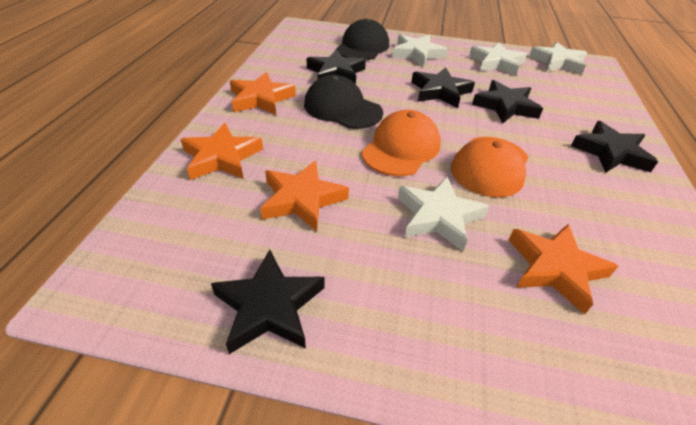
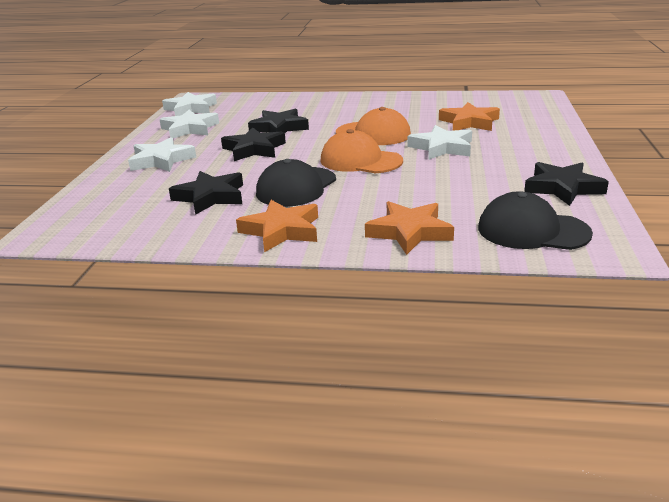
camera: 90 degrees left, 15 degrees down
(302, 199) = (451, 190): orange star -> none
(362, 47) = (133, 188): black cap -> black cap (532, 230)
(610, 152) = (341, 104): black star -> none

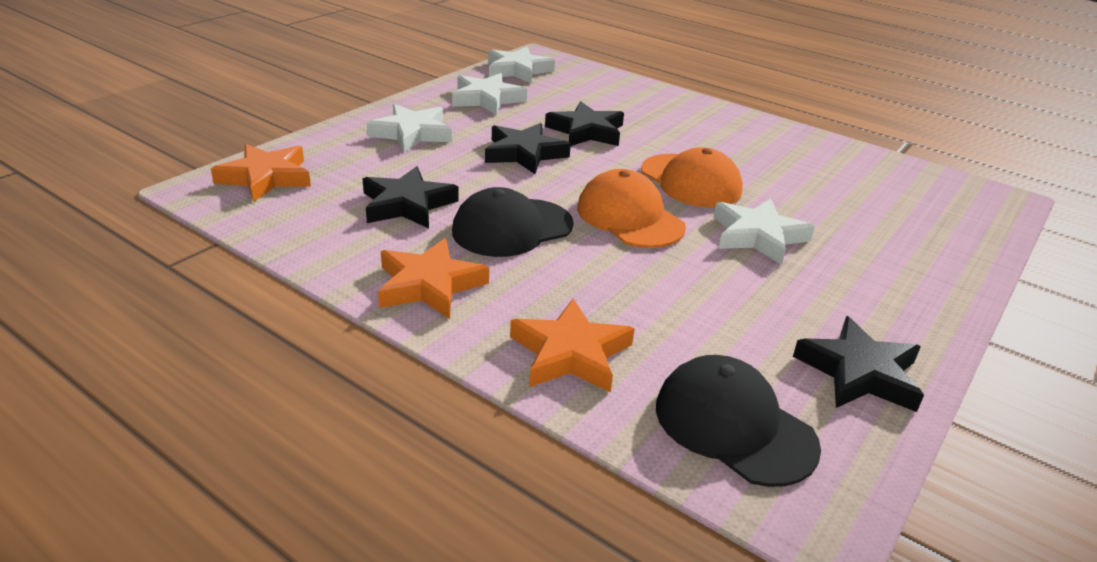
camera: 25 degrees right, 5 degrees up
(469, 122) = (842, 207): orange star -> orange star (266, 177)

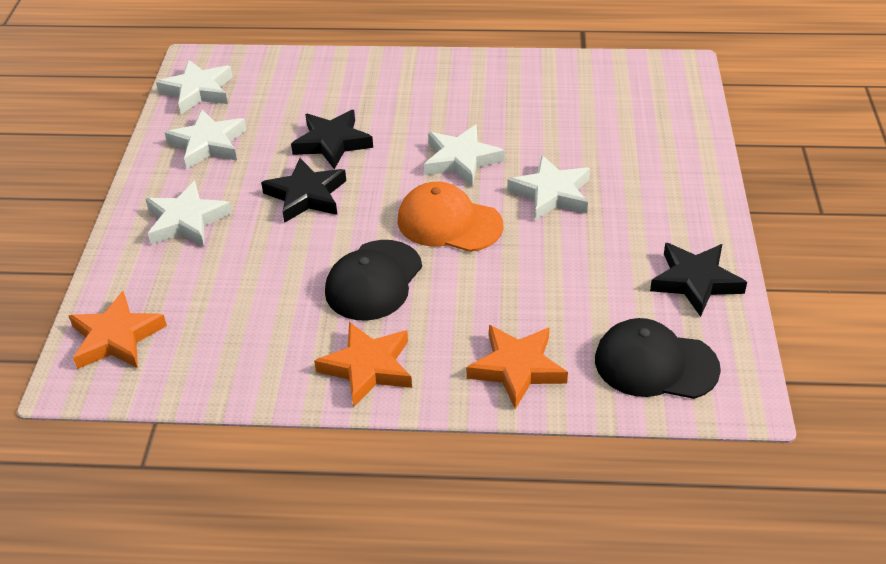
camera: 30 degrees left, 10 degrees up
(407, 205) = (269, 301): black star -> none
(690, 181) = (461, 160): orange cap -> white star

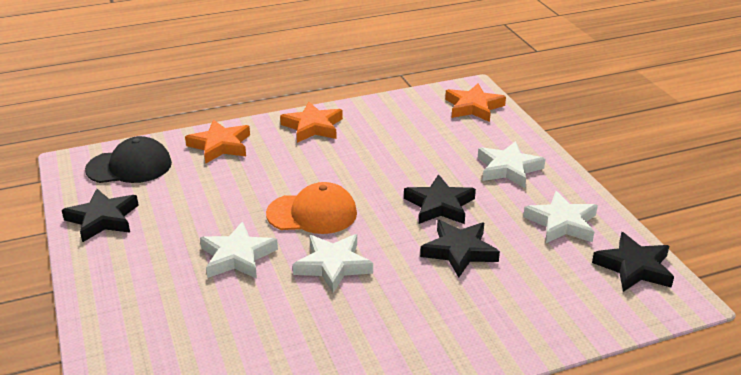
camera: 155 degrees right, 10 degrees down
(198, 91) = (634, 267): white star -> black star
(374, 280) = (342, 166): black cap -> none

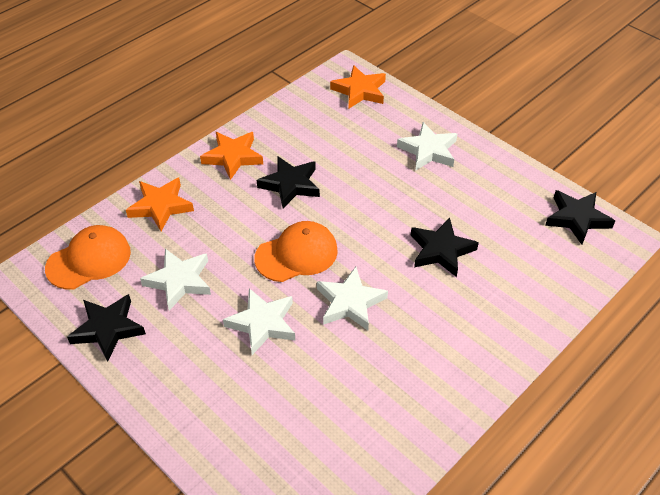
camera: 25 degrees left, 15 degrees up
(129, 166) = (89, 260): black cap -> orange cap
(439, 205) = (397, 208): black star -> black star (290, 185)
(562, 223) = (501, 193): white star -> white star (179, 281)

